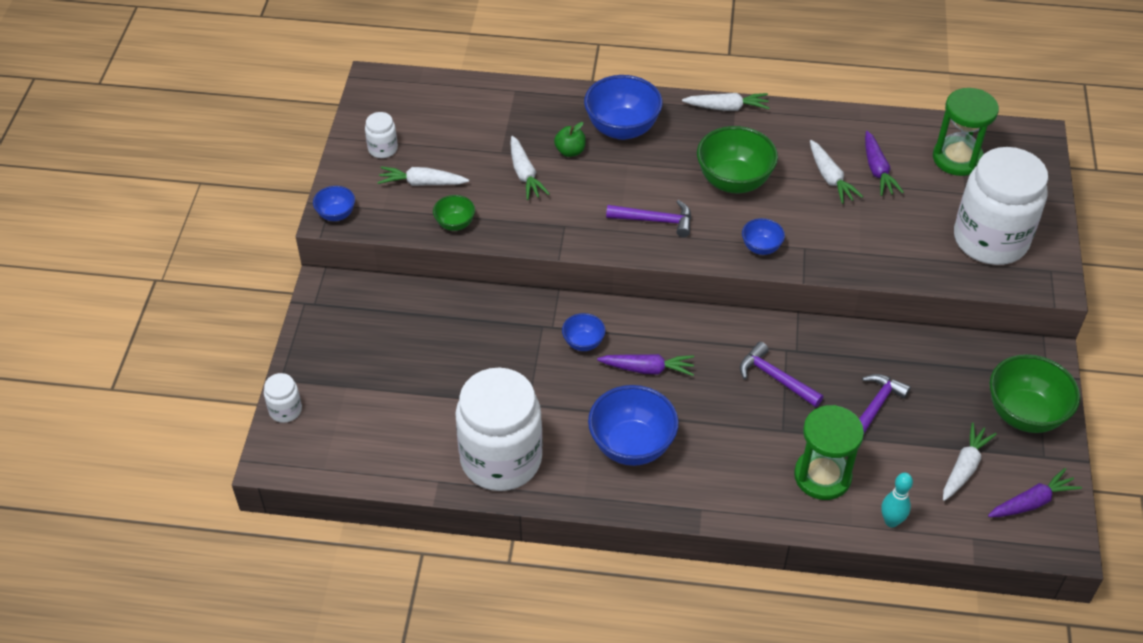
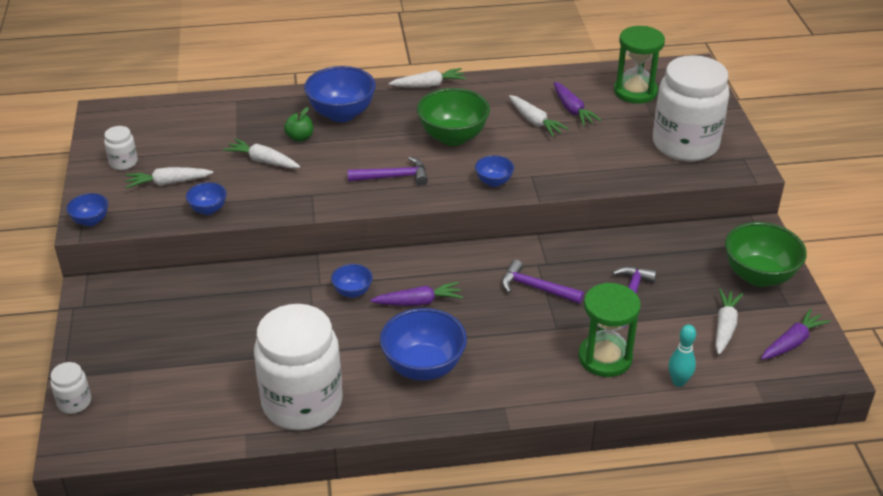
camera: 15 degrees left, 10 degrees down
(455, 224) = (208, 209): green bowl -> blue bowl
(524, 174) = (263, 161): white carrot -> white carrot turned 150 degrees clockwise

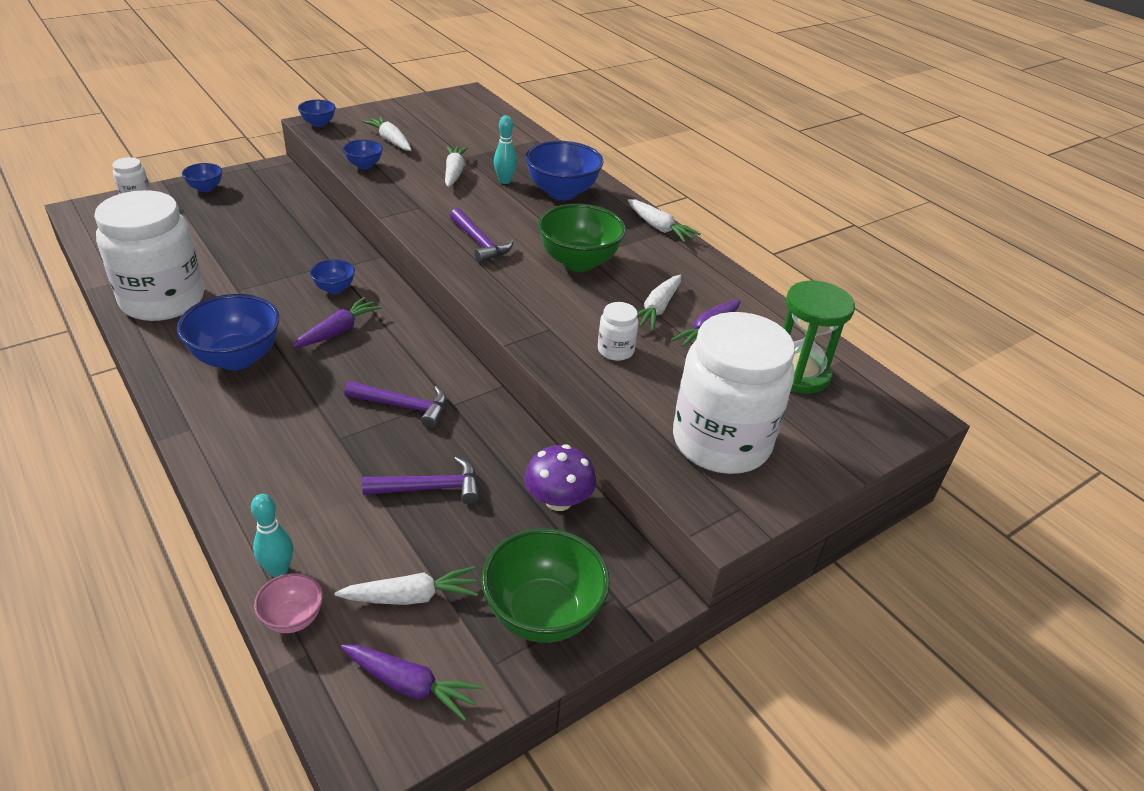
camera: 60 degrees right, 0 degrees up
(123, 162) = (405, 117): white jar -> white jar (615, 350)
(300, 137) = (505, 181): green apple -> turquoise bowling pin
(418, 302) = (338, 331): purple carrot -> purple carrot turned 105 degrees counterclockwise
(494, 182) = (518, 305): blue bowl -> blue bowl (205, 188)
(536, 288) = (403, 406): purple hammer -> purple hammer turned 105 degrees clockwise
(605, 358) = (301, 490): green hourglass -> none
(667, 242) = (558, 500): none -> purple mushroom
(723, 382) = (293, 618): none -> pink bowl

